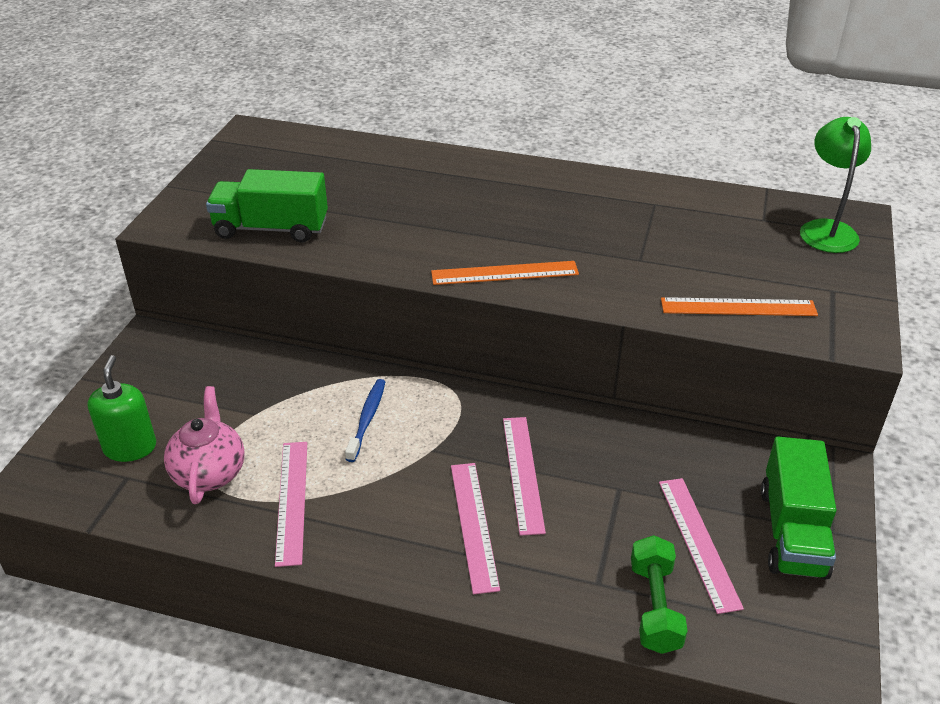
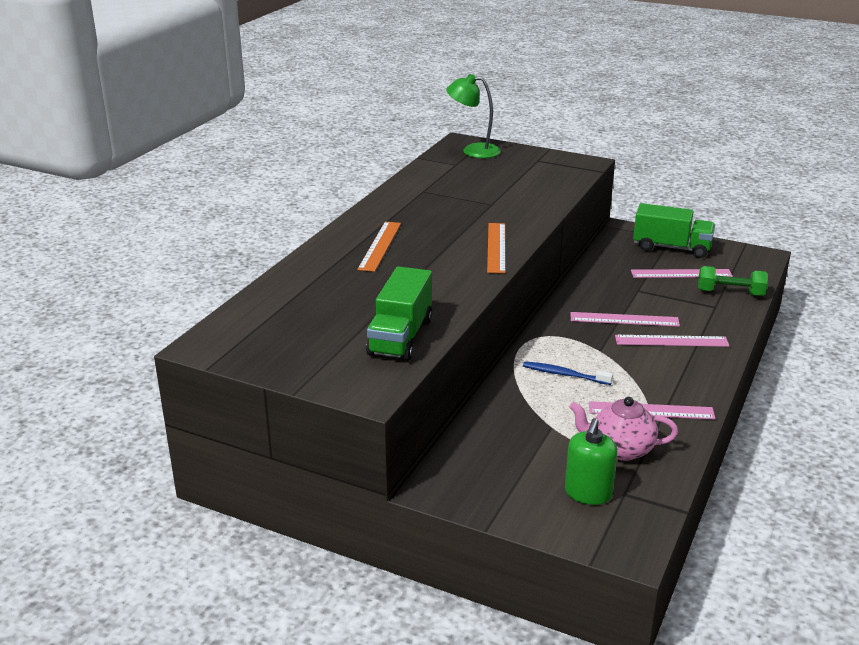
camera: 80 degrees left, 10 degrees down
(130, 447) = (588, 493): green soap dispenser -> green soap dispenser turned 75 degrees counterclockwise
(738, 307) = (550, 185): orange ruler -> orange ruler (380, 246)

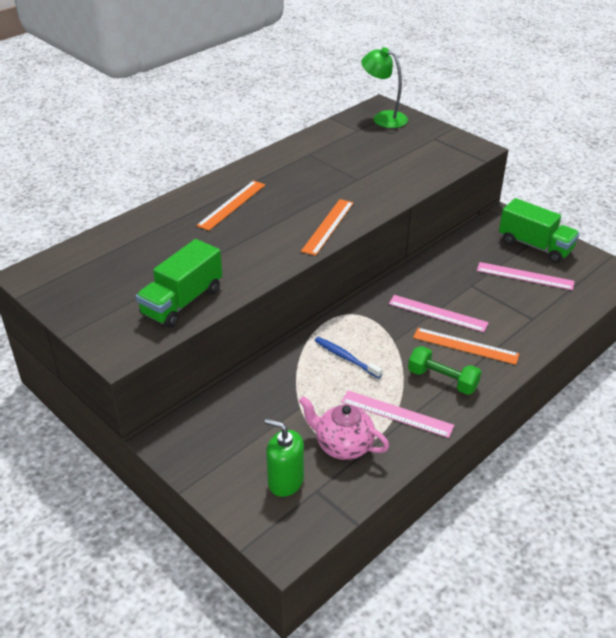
camera: 20 degrees right, 10 degrees up
(588, 493) = (285, 481): green soap dispenser -> green soap dispenser turned 75 degrees clockwise
(671, 341) = (465, 346): pink ruler -> orange ruler
(730, 293) = (558, 307): green dumbbell -> green dumbbell (442, 380)

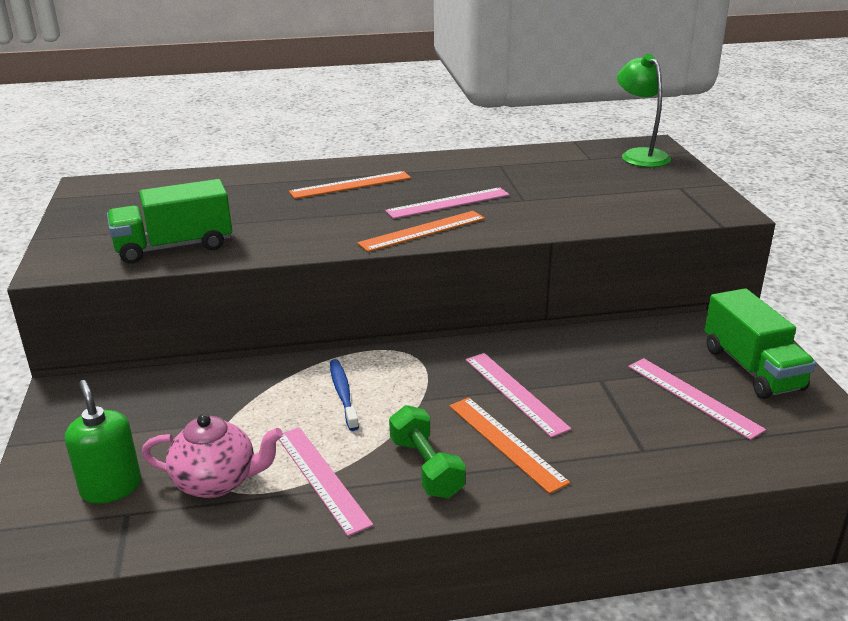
camera: 35 degrees right, 10 degrees down
(315, 198) = (448, 203): none -> pink ruler
(343, 445) = (217, 482): pink teapot -> pink teapot turned 120 degrees clockwise

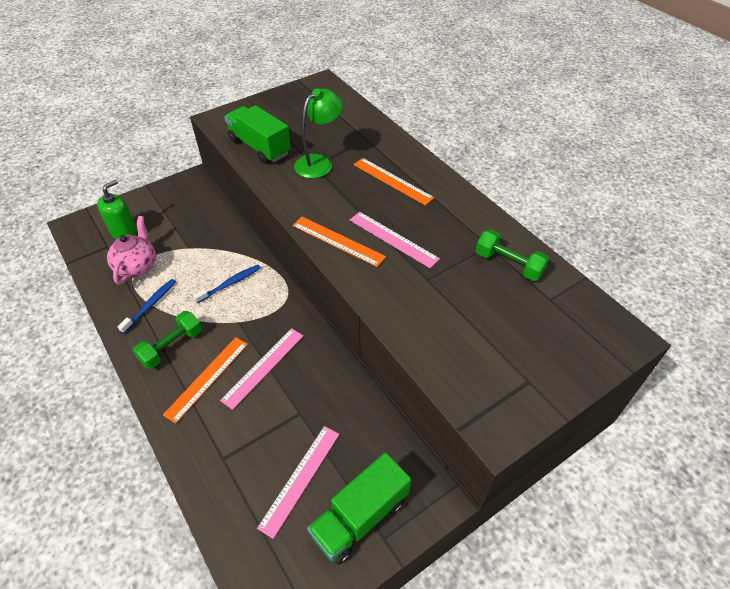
camera: 65 degrees right, 20 degrees up
(217, 482) = (137, 266): pink teapot -> pink teapot turned 150 degrees counterclockwise
(321, 478) = (150, 305): pink ruler -> blue toothbrush
(533, 163) = (508, 264): none -> green dumbbell
(639, 155) = (588, 333): green lamp -> green lamp (319, 162)

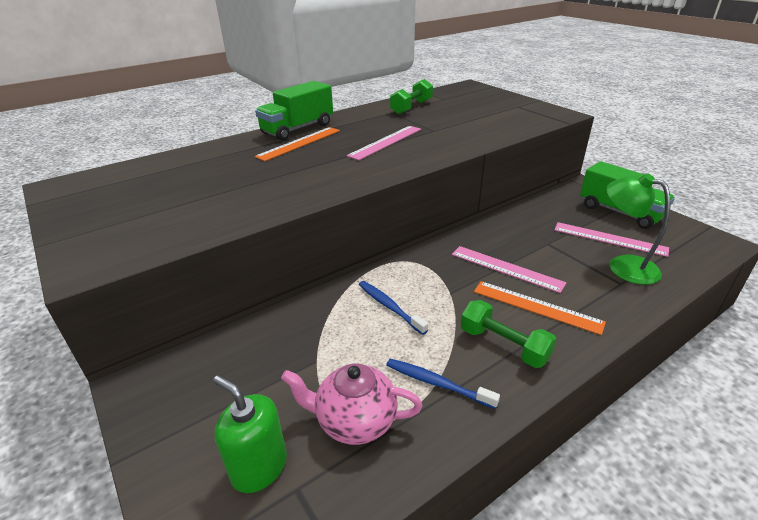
camera: 90 degrees left, 15 degrees down
(259, 147) = (195, 220): green truck -> green truck (297, 129)
(319, 162) = (252, 179): green lamp -> green lamp (623, 266)
(338, 241) = (390, 164): orange ruler -> none

